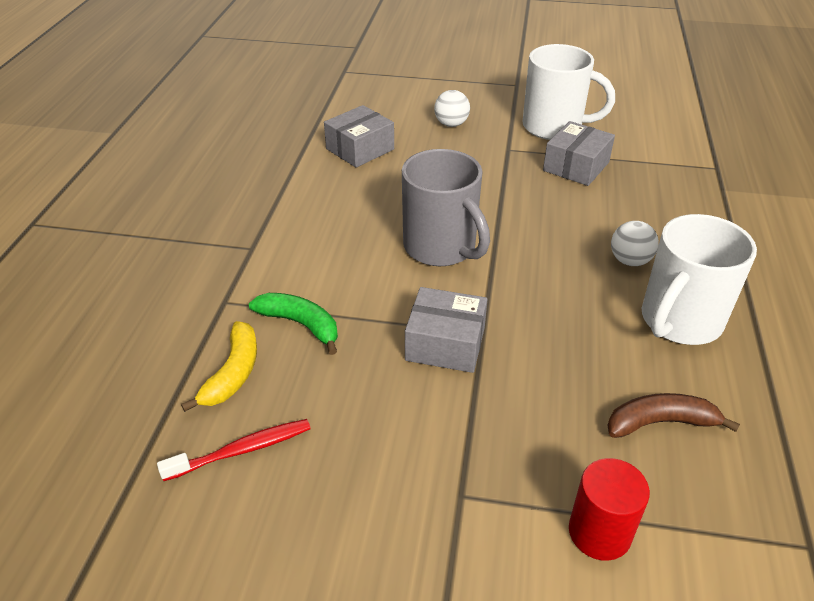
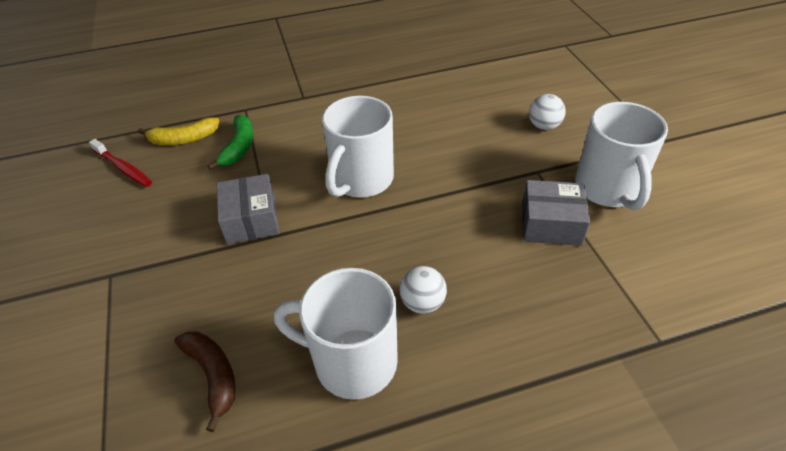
camera: 65 degrees right, 5 degrees up
(360, 149) = (458, 95): grey box -> none
(441, 248) = (361, 180): grey mug -> white mug
(599, 532) = (91, 361): red cylinder -> none

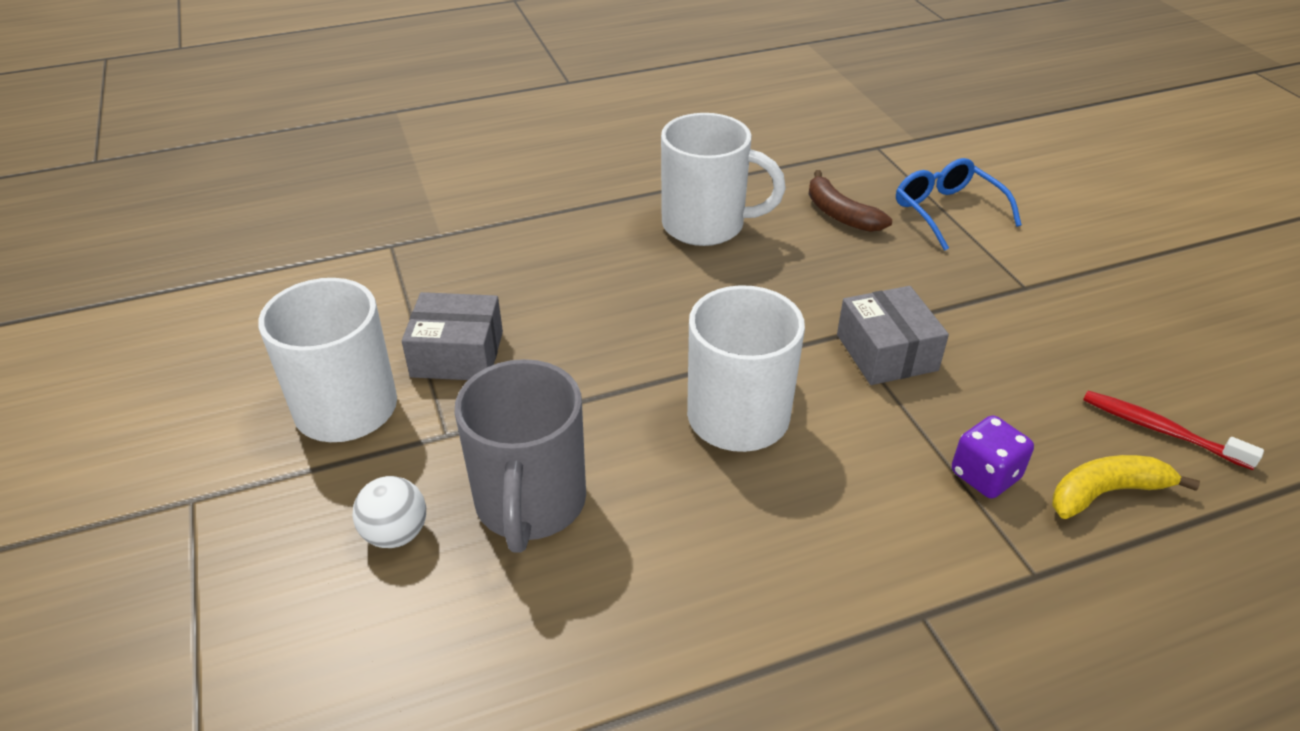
camera: 175 degrees right, 5 degrees down
(104, 375) = (947, 212): none -> blue glasses
(239, 147) = (985, 476): green banana -> purple dice
(422, 303) = (637, 269): white ball -> none
(479, 137) = (530, 504): none -> grey mug

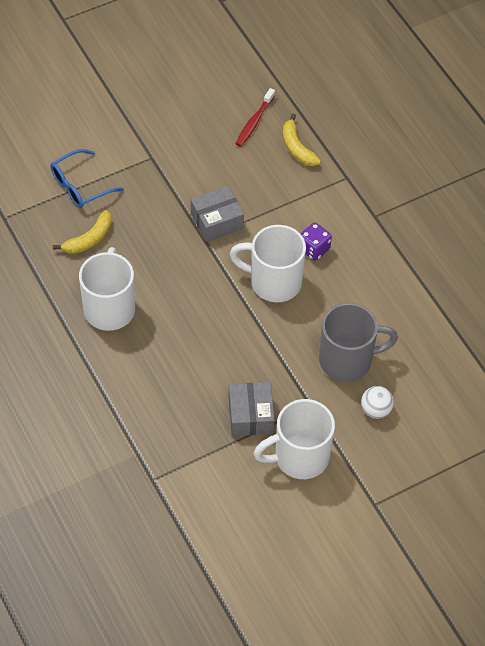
camera: 100 degrees left, 15 degrees up
(840, 214) = (89, 239): brown banana -> yellow banana
(985, 476) = (295, 189): purple dice -> purple dice (314, 249)

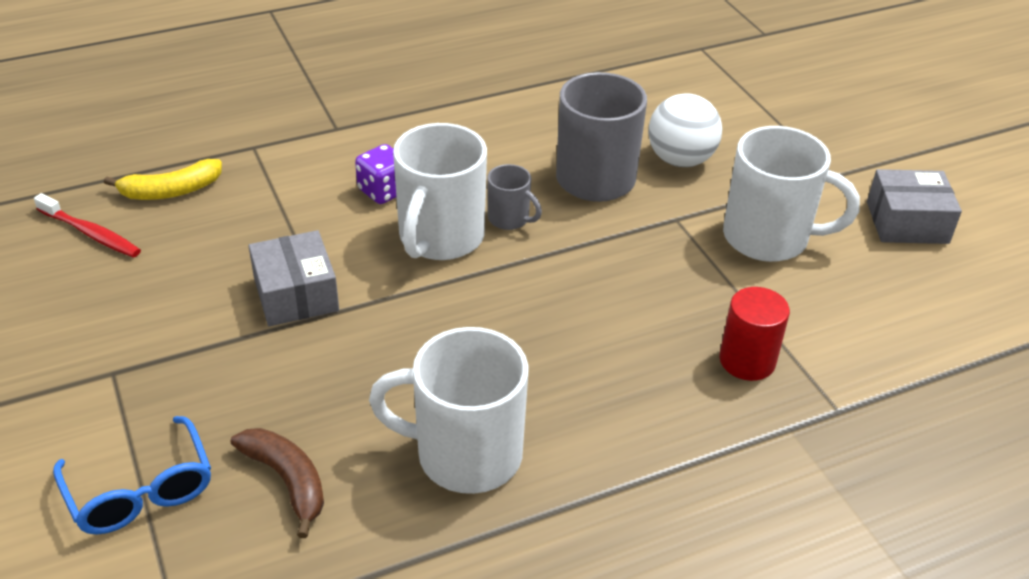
camera: 85 degrees left, 15 degrees down
(89, 239) = (287, 481): yellow banana -> brown banana
(187, 437) = (747, 360): none -> red cylinder
(250, 415) = (698, 283): grey box -> grey box (907, 222)
(297, 316) = (510, 219): none -> grey mug
(299, 457) = (769, 238): white mug -> white mug turned 60 degrees counterclockwise
(375, 410) = (680, 160): white ball -> white ball, size x1.51

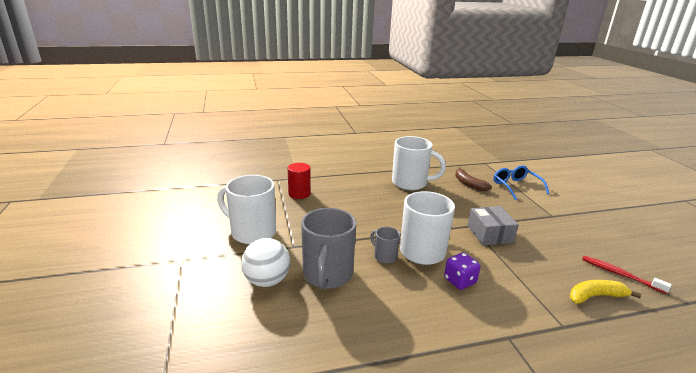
camera: 170 degrees left, 15 degrees down
(907, 222) = (173, 231): grey box -> none

